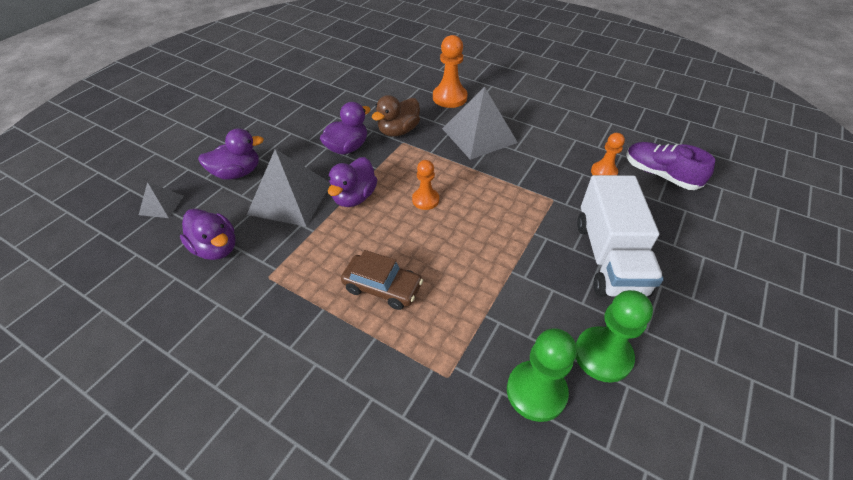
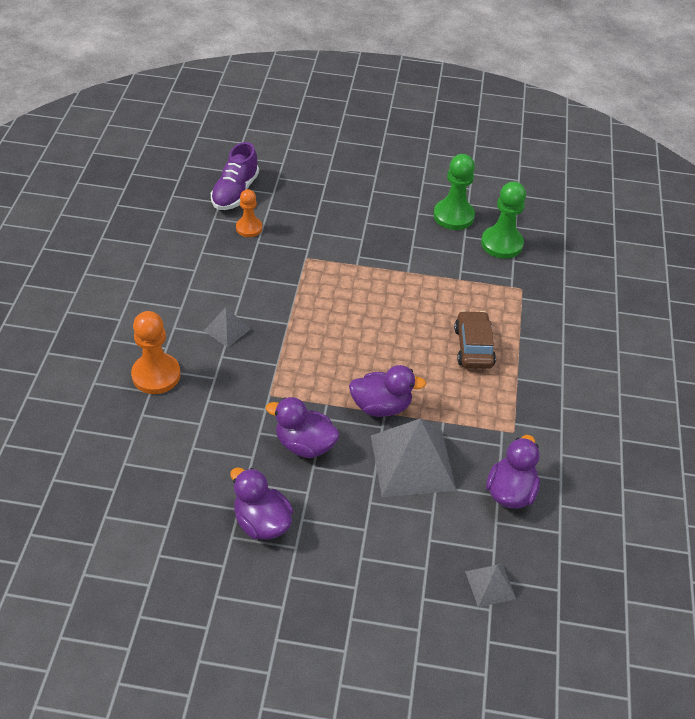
camera: 115 degrees left, 0 degrees up
(237, 173) = (402, 537): purple duck -> purple duck (262, 522)
(398, 131) = (250, 405): brown duck -> none
(425, 200) = (355, 348): orange pawn -> none
(479, 135) = (227, 329): grey pyramid -> grey pyramid, size x0.50
(609, 257) = (360, 218): white truck -> none

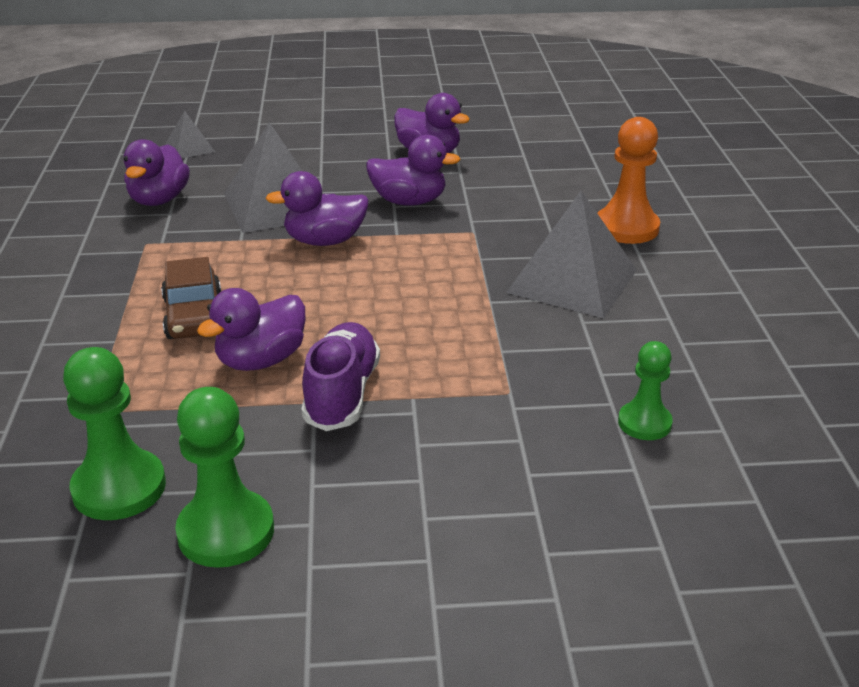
camera: 170 degrees right, 15 degrees down
(227, 329) = (572, 281): grey pyramid -> grey pyramid, size x2.01
(235, 192) = (727, 490): purple shoe -> purple shoe (342, 394)
(249, 228) = (644, 423): orange pawn -> green pawn
(434, 304) = (261, 360): none -> purple duck

